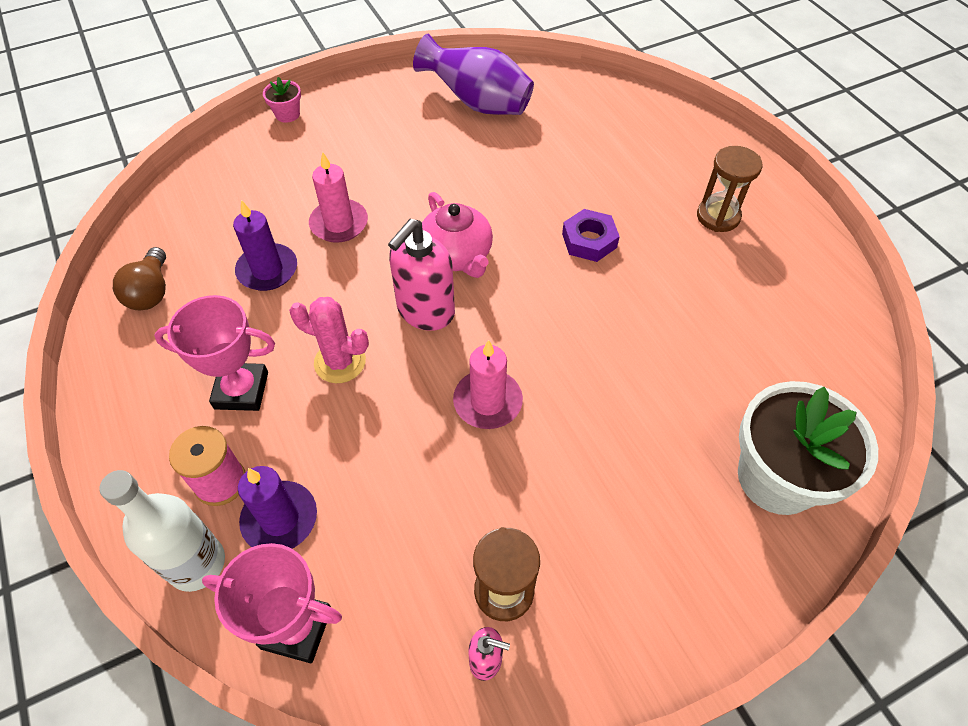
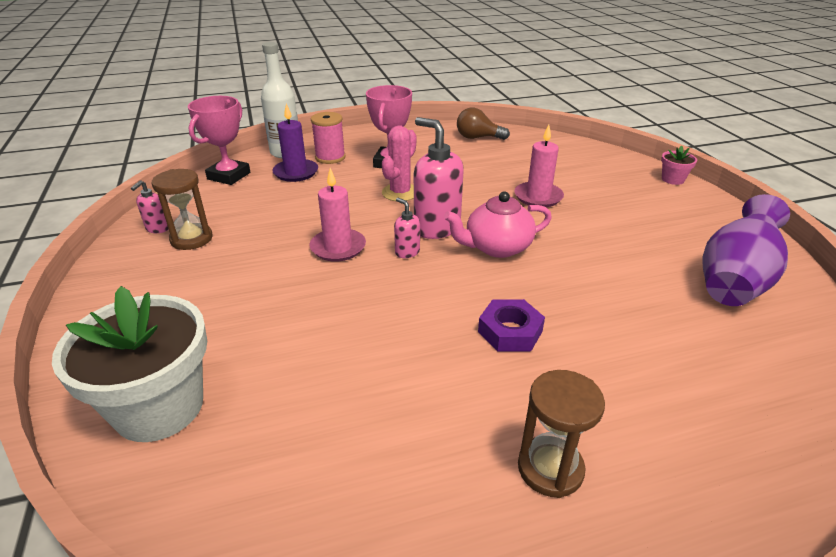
camera: 100 degrees right, 20 degrees down
(267, 270) = (491, 170): purple candle -> none
(483, 332) = (407, 252): none -> pink soap dispenser

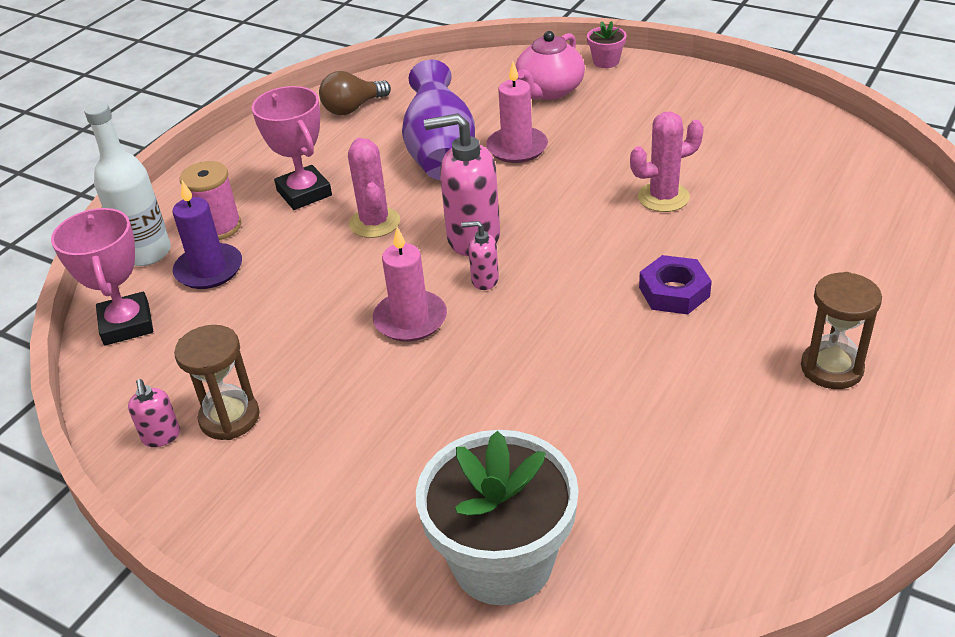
camera: 40 degrees left, 5 degrees up
(496, 247) = (556, 224): pink teapot -> pink teapot (549, 91)
(593, 272) = (663, 197): none -> pink cactus
(734, 281) = (767, 141): purple vase -> purple vase (440, 154)

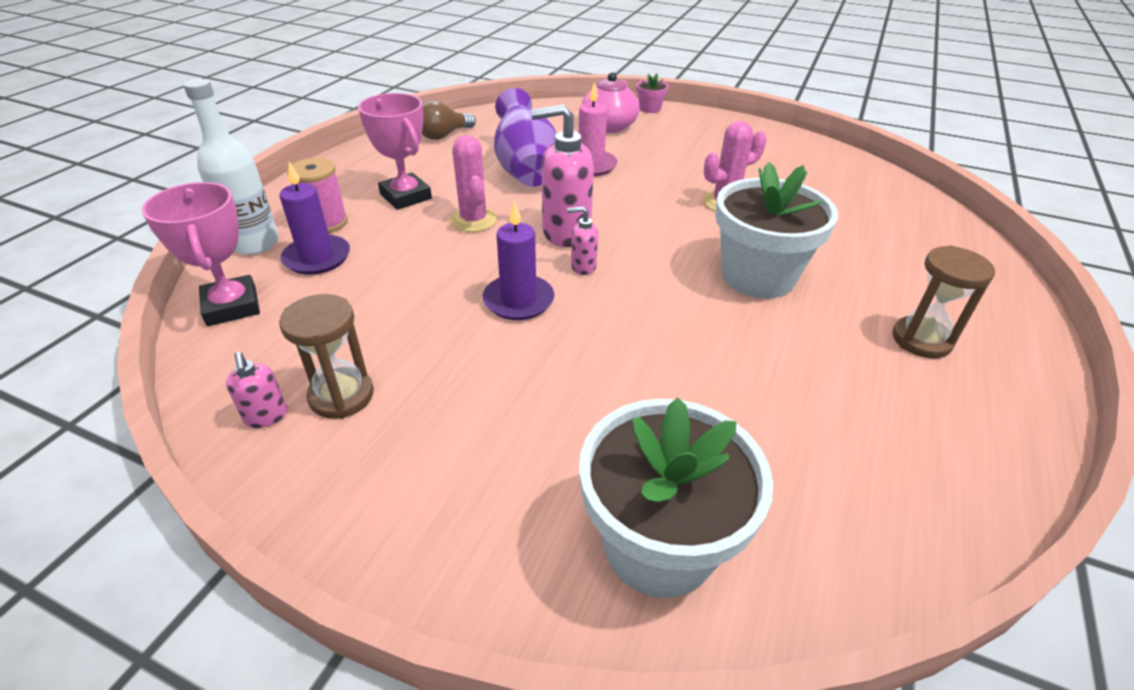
camera: 10 degrees left, 0 degrees up
(410, 319) = (518, 300): pink candle -> purple candle
(674, 292) = (757, 276): purple nut -> white flower pot

